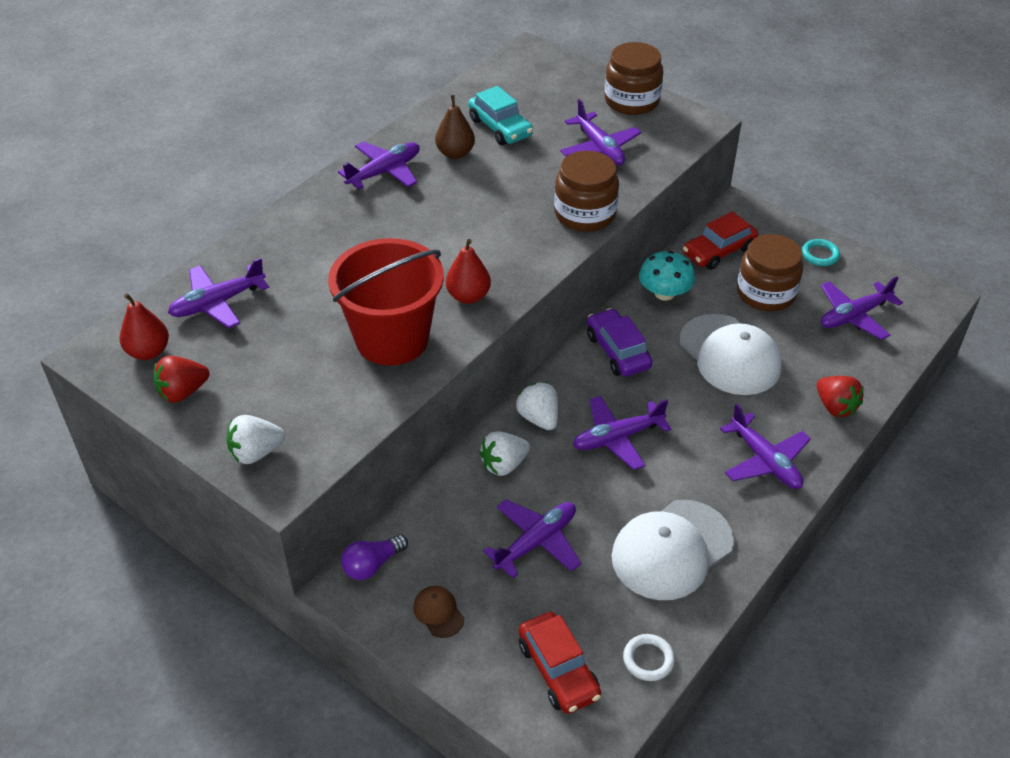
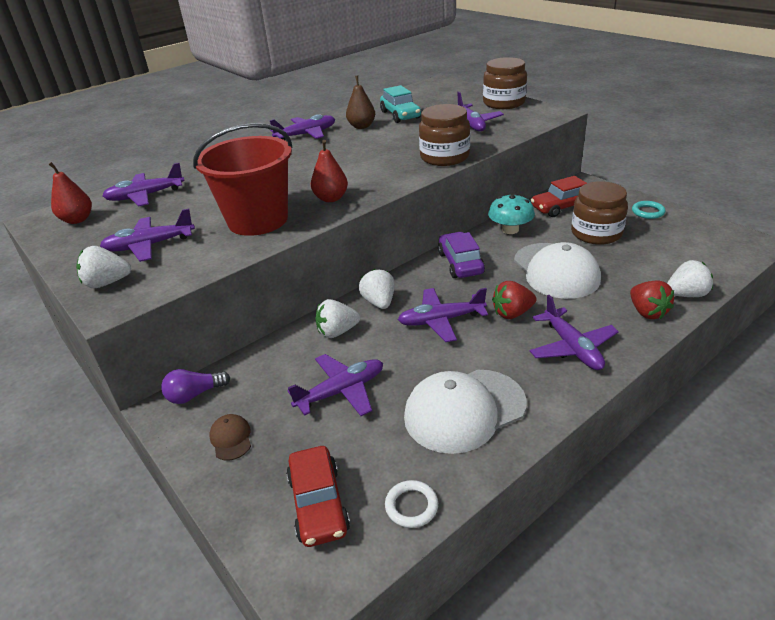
camera: 15 degrees right, 10 degrees down
(183, 392) = (82, 243): red strawberry -> red strawberry (512, 313)
(854, 316) = (673, 251): purple plane -> purple plane (149, 245)
(872, 379) = (686, 294): none -> white strawberry

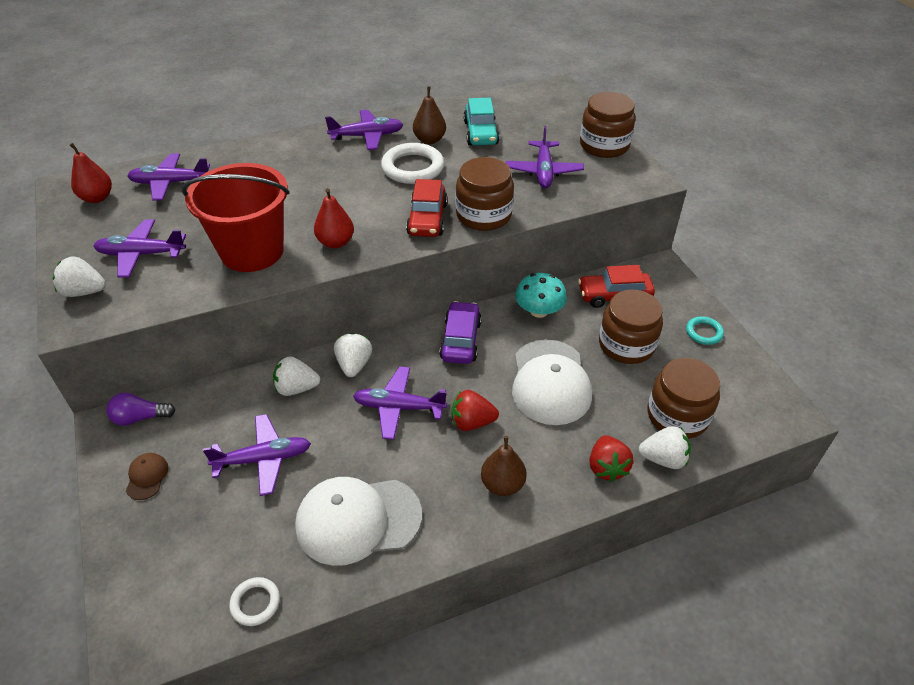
camera: 15 degrees right, 10 degrees up
(318, 504) = (183, 571): red car -> red car (427, 219)
(361, 144) = (412, 168): none -> white ring
(572, 347) = (502, 484): purple plane -> brown pear
(673, 265) = (677, 416): none -> brown jar

